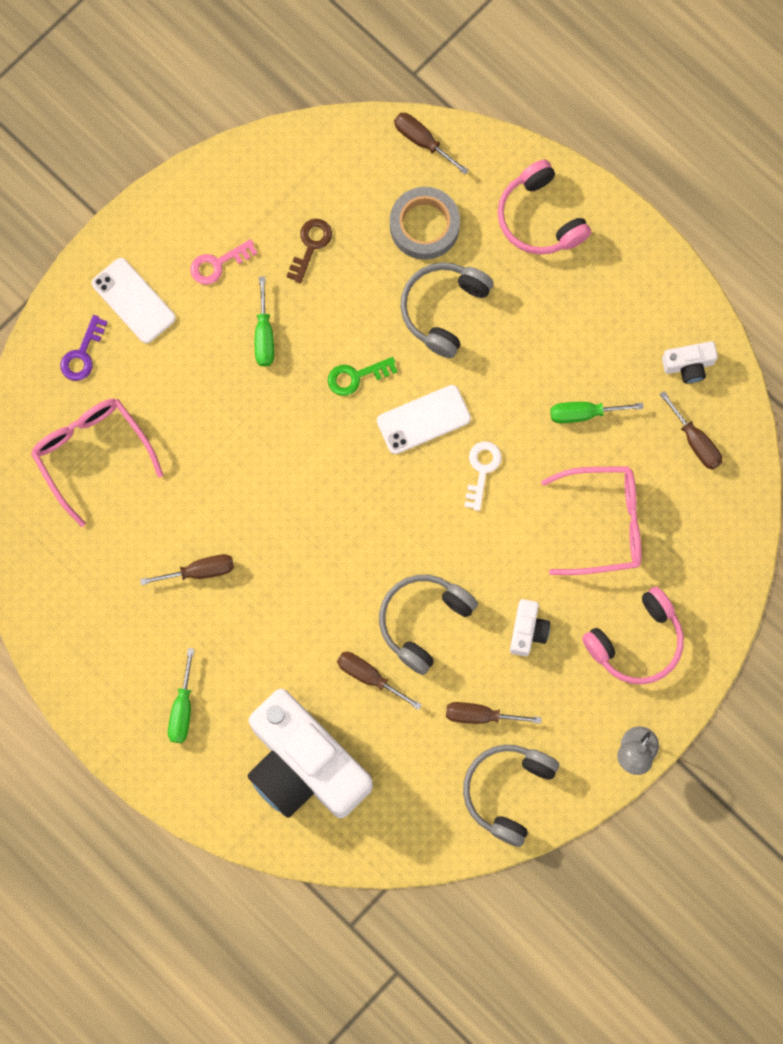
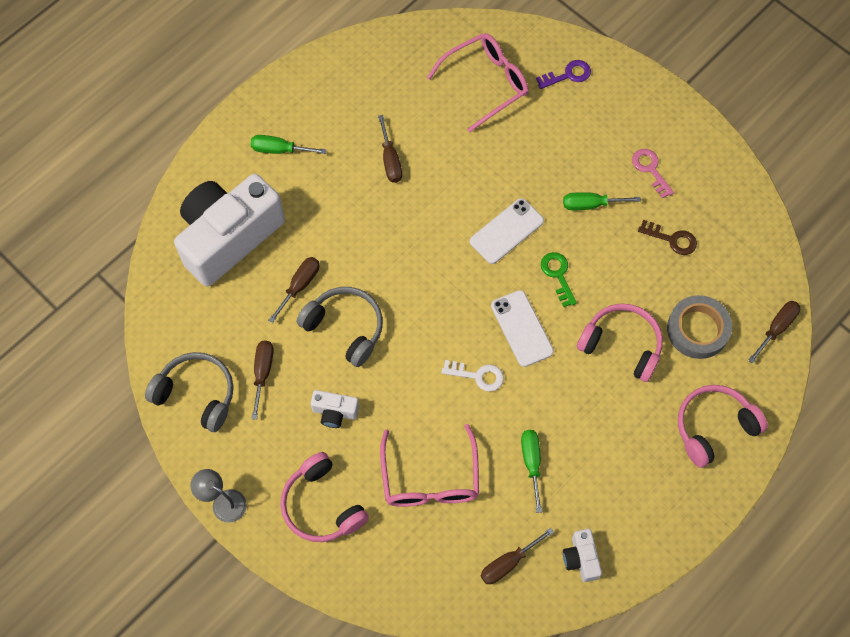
camera: 90 degrees right, 10 degrees down
(82, 354) = (568, 75): purple key -> purple key turned 135 degrees clockwise
(133, 301) = (614, 109): white phone -> white phone (506, 231)
(443, 310) = (621, 345): grey headphones -> pink headphones

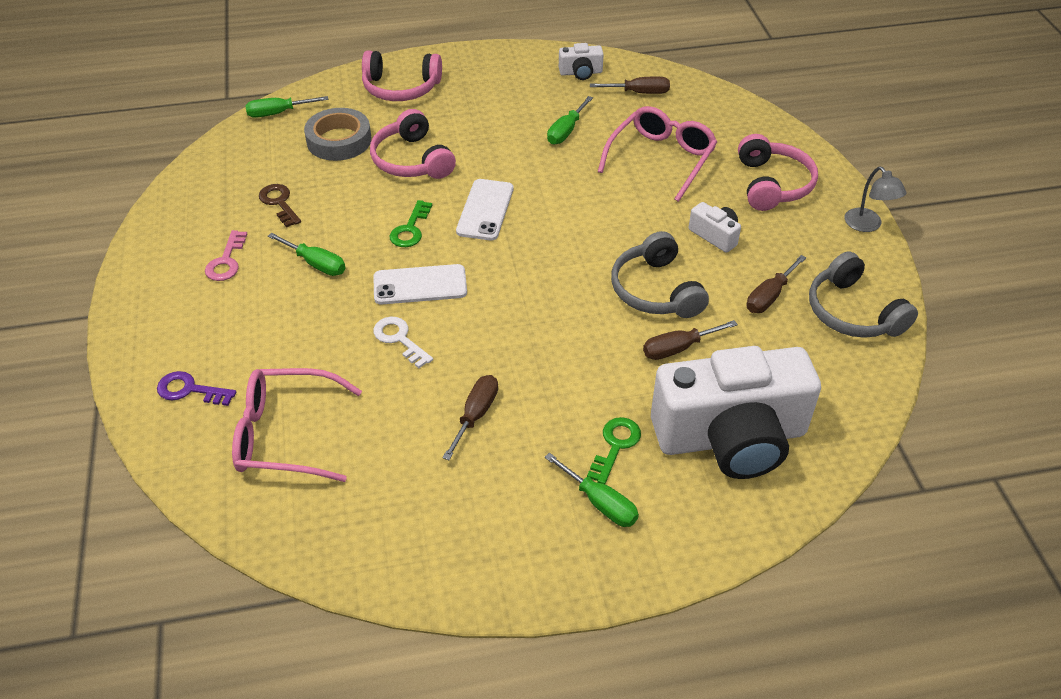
camera: 145 degrees left, 20 degrees down
(294, 190) = (615, 446): none -> green key
(477, 376) = (558, 199): white key -> white key (399, 339)
(581, 558) = (580, 73): white camera -> white camera turned 60 degrees clockwise
(776, 328) = (278, 113): brown screwdriver -> green screwdriver

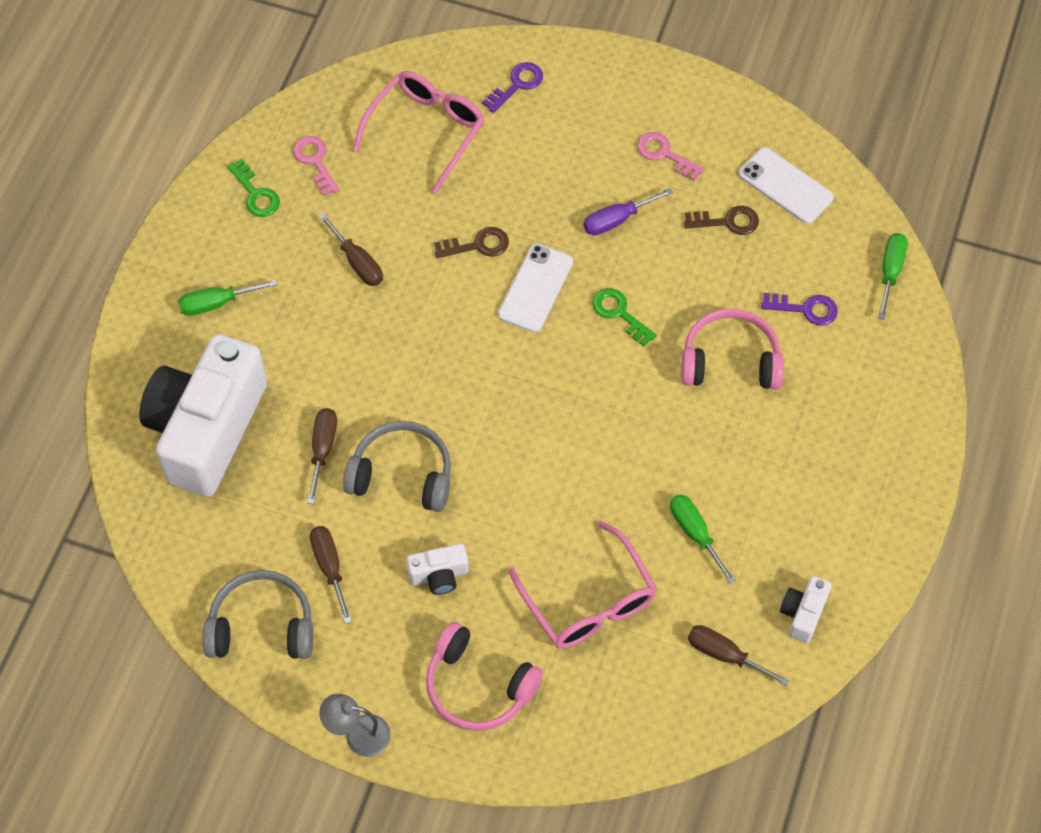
camera: 120 degrees right, 15 degrees up
(316, 264) = (617, 220): green screwdriver -> purple screwdriver
(339, 140) = (805, 309): grey tape -> purple key
(376, 509) = (315, 161): none -> pink key
(399, 339) = (478, 245): white key -> brown key
(401, 88) = (876, 407): pink headphones -> none
(485, 210) = (608, 390): white phone -> white phone (785, 186)
(615, 446) = (259, 342): green key -> green key (256, 194)
(639, 93) = (724, 655): brown screwdriver -> brown screwdriver turned 90 degrees clockwise

